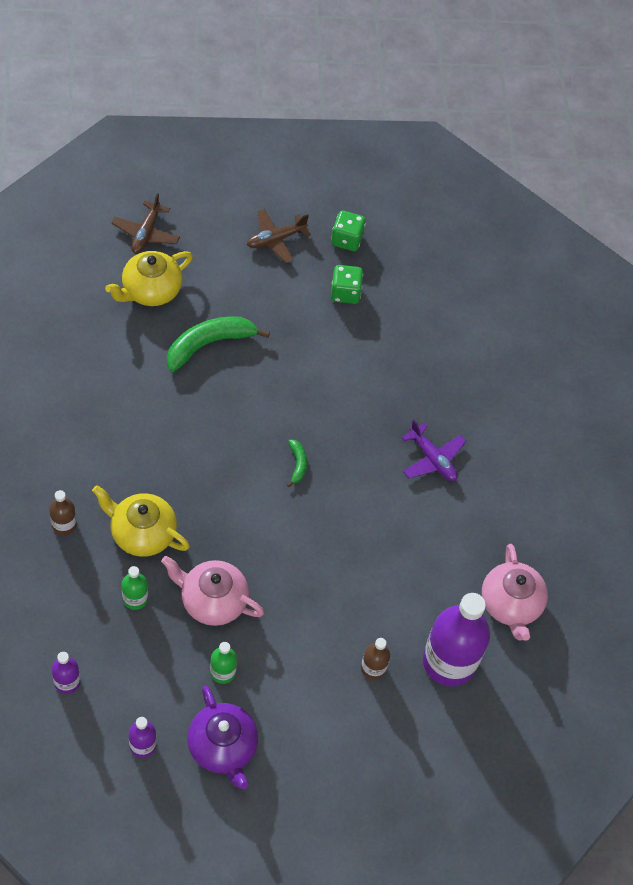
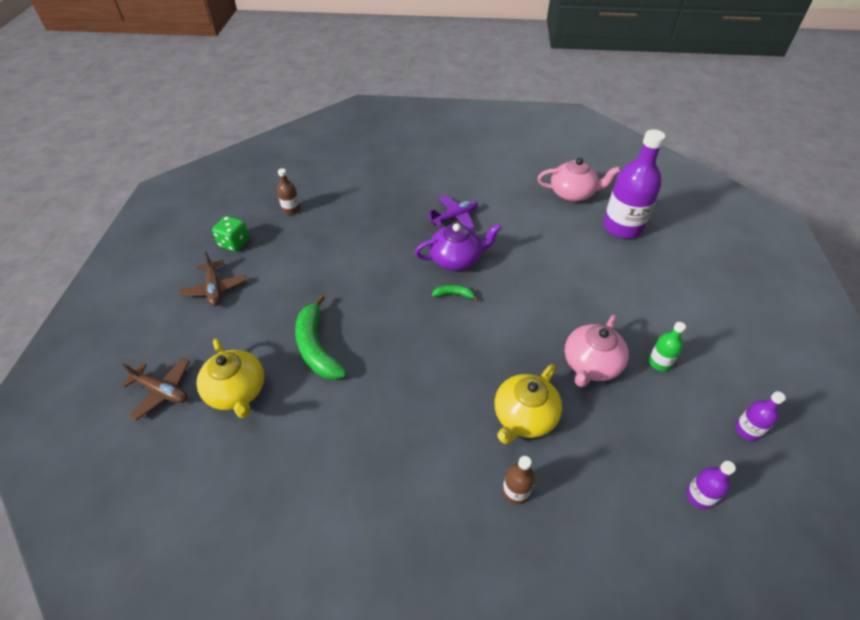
camera: 75 degrees left, 10 degrees down
(135, 598) = (596, 427): green bottle -> none
(223, 747) = (730, 368): purple teapot -> purple teapot (456, 259)
(345, 293) = (288, 249): green dice -> none
(373, 668) = (635, 267): brown bottle -> brown bottle (291, 209)

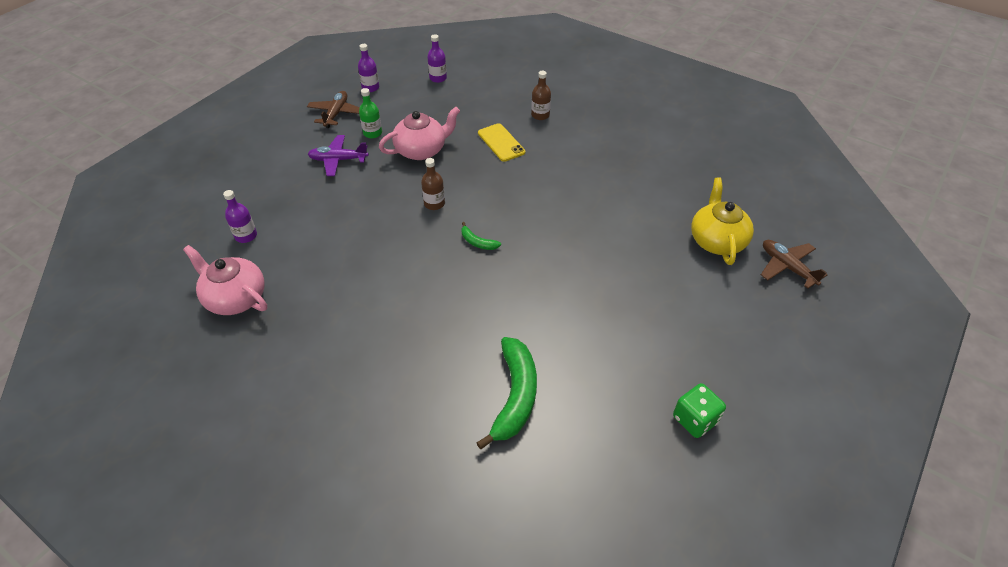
camera: 150 degrees left, 0 degrees up
(214, 289) = (728, 357): brown plane -> brown plane (336, 114)
(291, 209) = (599, 447): brown bottle -> brown bottle (434, 204)
(316, 347) = (634, 248): green banana -> green banana (515, 396)
(455, 217) = (399, 330): purple plane -> purple plane (338, 160)
(456, 259) = (444, 276): purple teapot -> none
(524, 417) = (501, 142): yellow teapot -> yellow phone
(622, 227) = (246, 236): purple bottle -> purple bottle, size x0.46

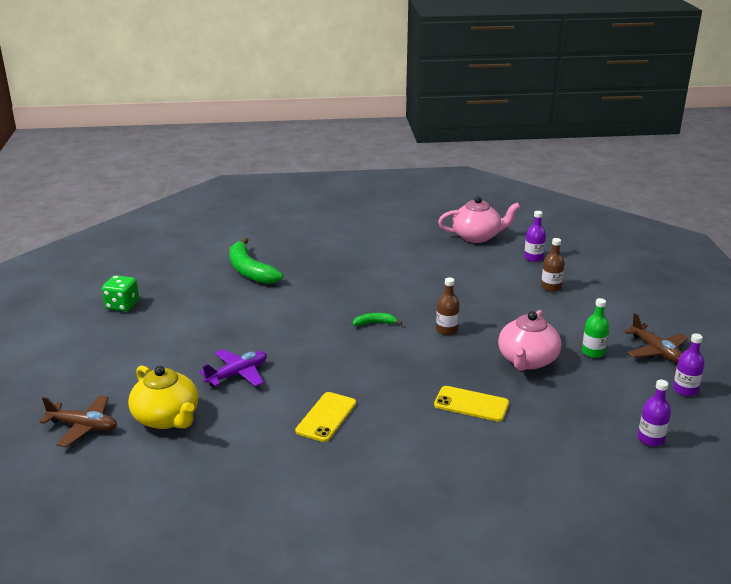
camera: 140 degrees right, 20 degrees down
(338, 160) = (574, 320): purple plane -> purple plane (237, 374)
(540, 115) = (477, 456): brown bottle -> brown bottle (551, 287)
(602, 182) = (326, 417): none -> yellow phone

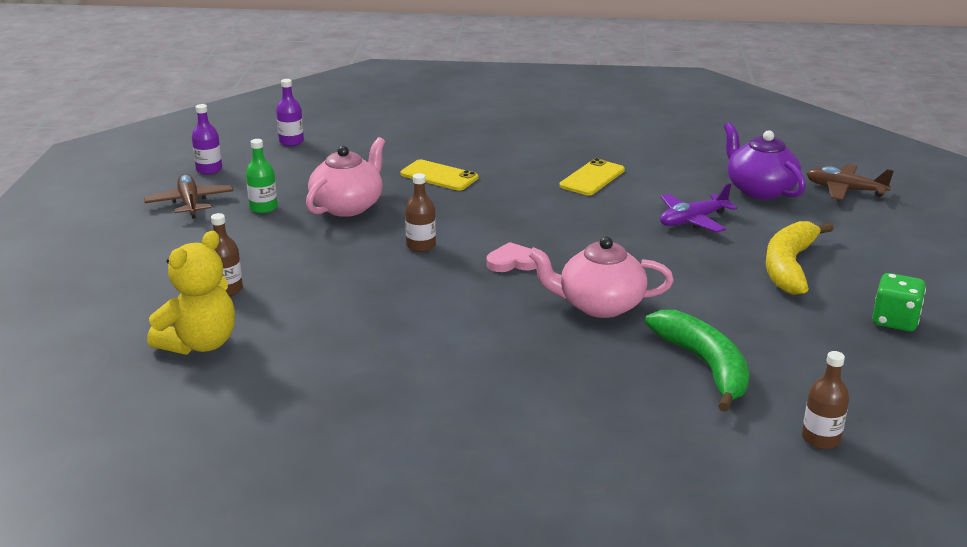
camera: 170 degrees left, 0 degrees up
(167, 418) = (759, 190): yellow teapot -> purple teapot
(174, 338) = (789, 266): none -> yellow banana
(199, 245) = (821, 439): none -> brown bottle
(375, 323) = (513, 262): green banana -> pink heart
(477, 236) = (258, 402): pink teapot -> pink teapot (599, 305)
(533, 258) = (200, 344): purple bottle -> yellow teddy bear

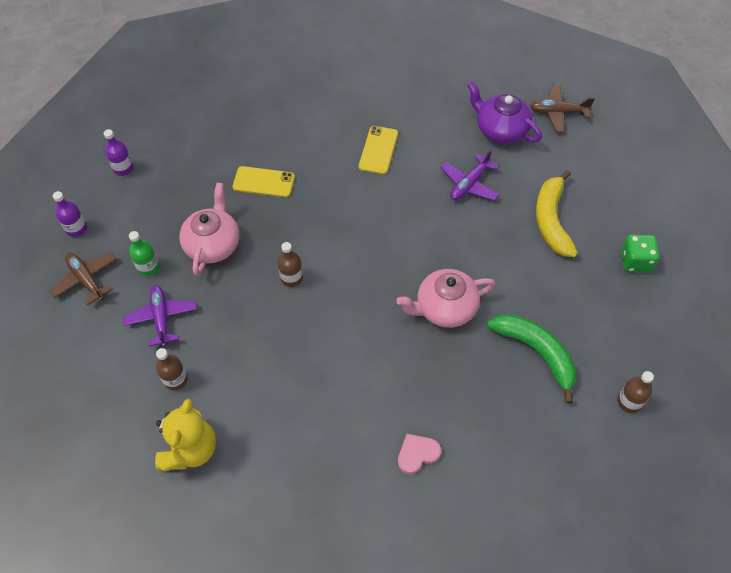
camera: 20 degrees left, 30 degrees up
(248, 244) = (161, 318): none -> purple plane
(513, 262) = (365, 276): pink heart -> pink heart (417, 454)

